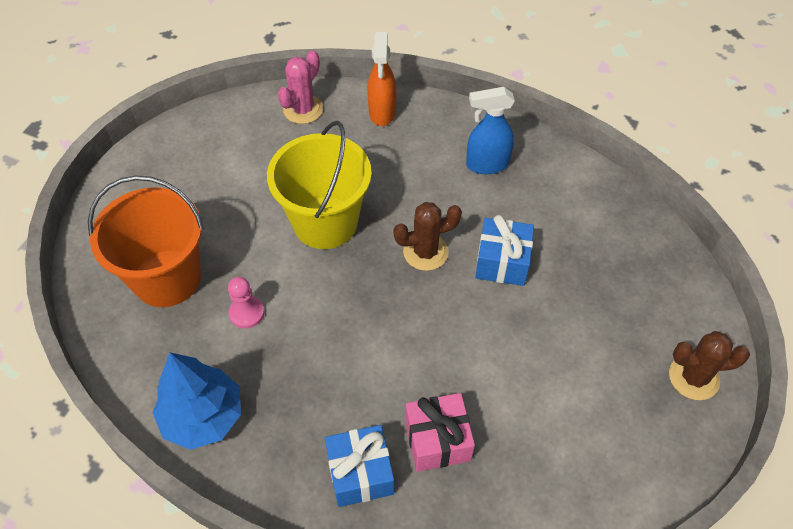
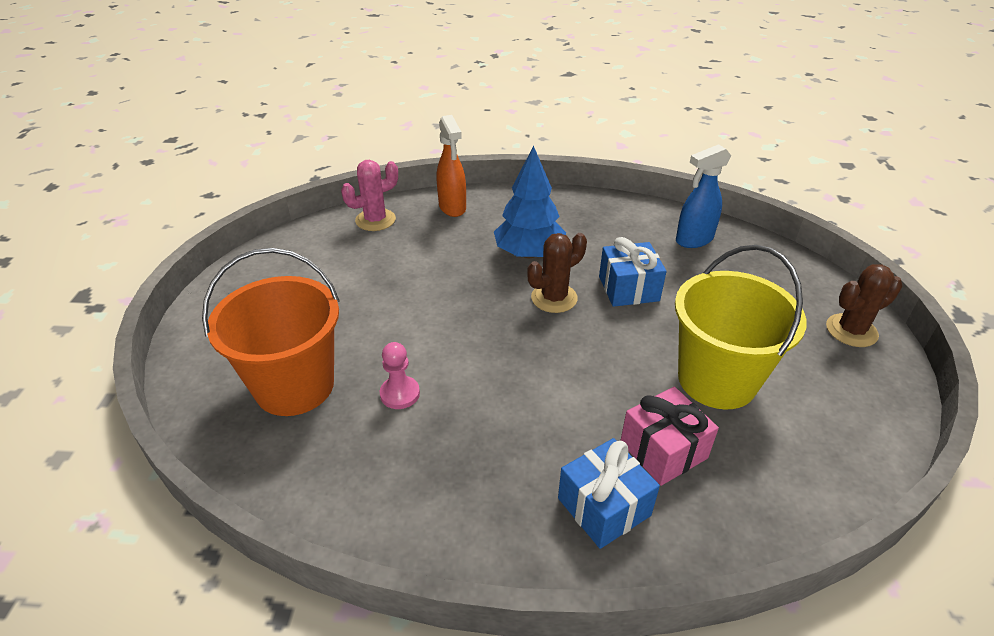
camera: 20 degrees left, 15 degrees down
(203, 416) = (397, 507): blue tree -> blue tree (529, 253)
(303, 109) = (375, 220): pink cactus -> pink cactus turned 45 degrees clockwise
(325, 222) = (443, 298): yellow bucket -> yellow bucket (717, 380)
(486, 165) = (569, 223): blue spray bottle -> blue spray bottle (693, 240)

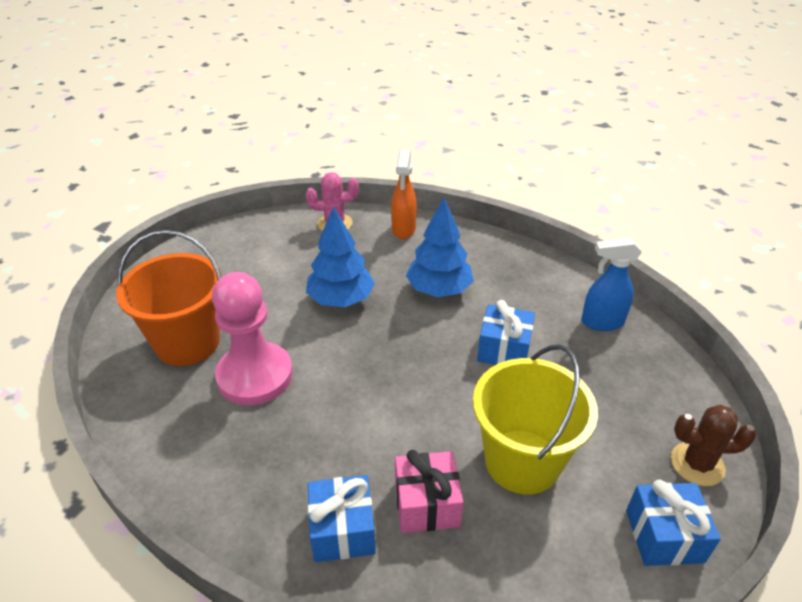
camera: 25 degrees right, 0 degrees up
(400, 394) = (255, 376): pink pawn -> pink pawn, size x2.24
(437, 290) = (341, 299): none -> blue tree
(554, 298) = (431, 337): brown cactus -> none
(870, 397) = (664, 536): none -> blue gift

